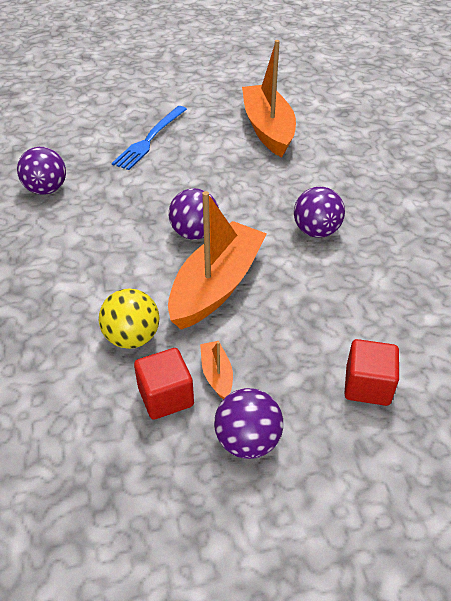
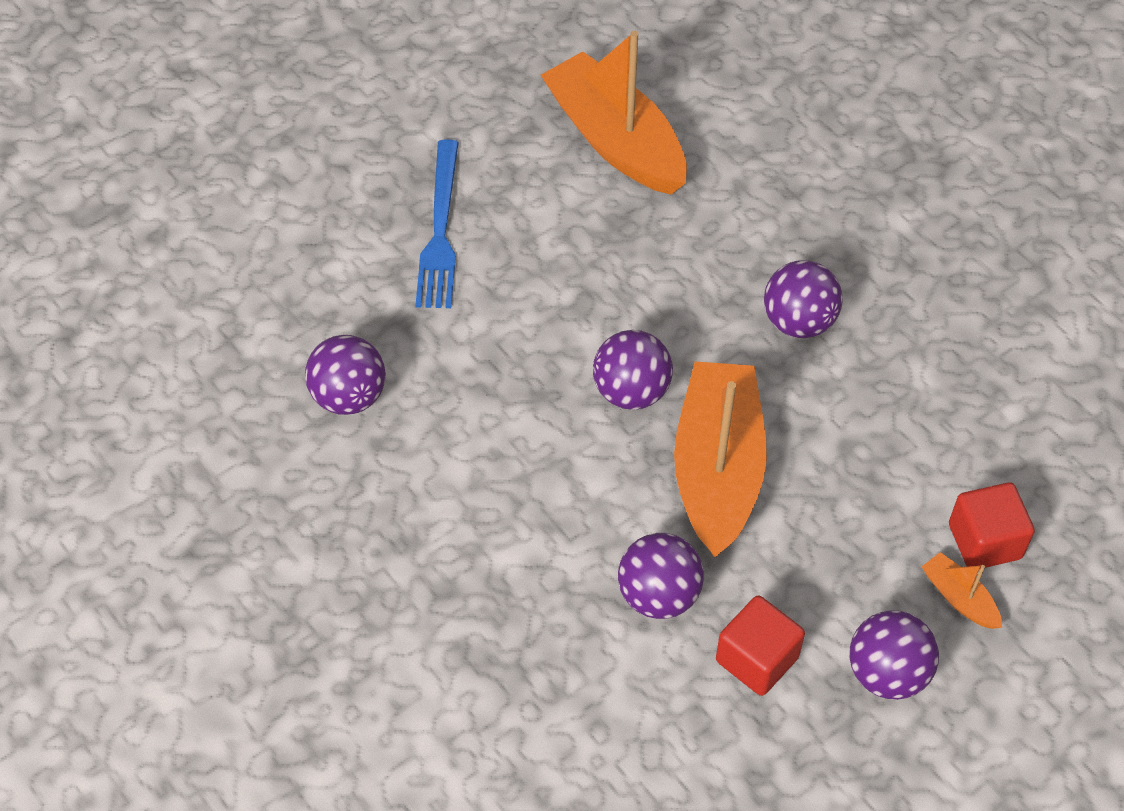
camera: 25 degrees left, 10 degrees up
(132, 337) = (658, 595): yellow ball -> purple ball
(216, 374) = (799, 602): orange boat -> orange boat (959, 598)

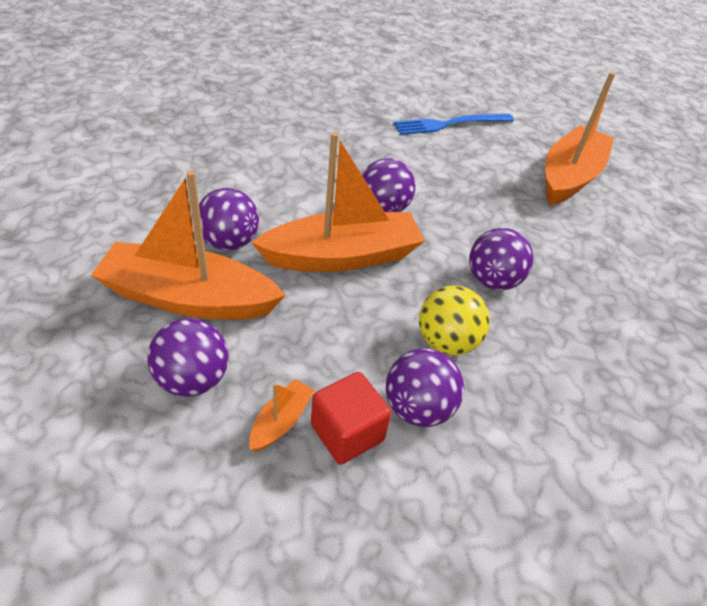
camera: 65 degrees right, 10 degrees down
(349, 396) = (322, 111): purple ball -> purple ball (418, 408)
(756, 659) = (189, 298): red cube -> orange boat
(884, 407) = (446, 342): none -> yellow ball

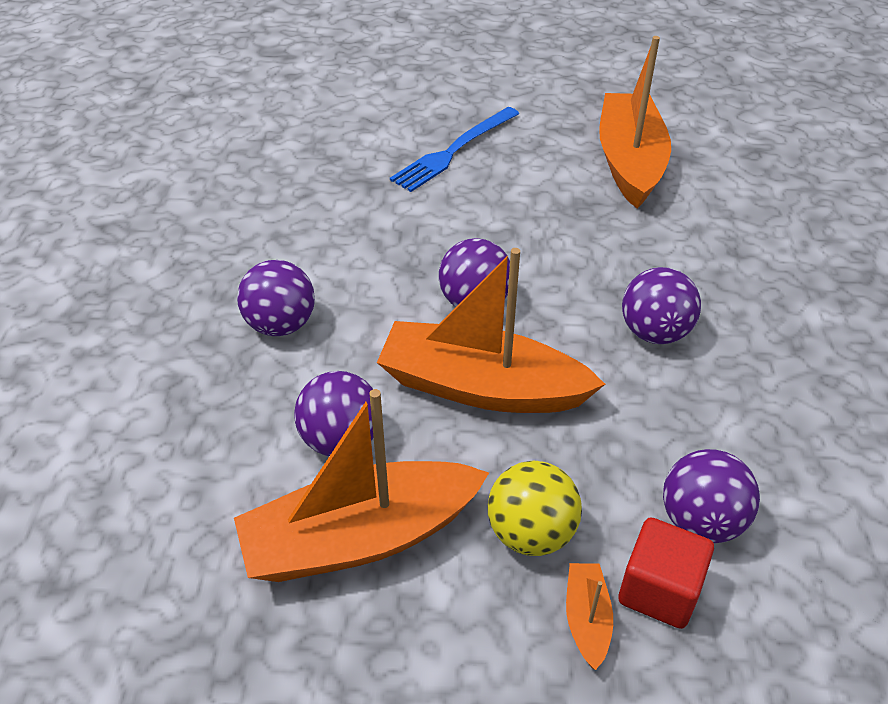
camera: 25 degrees left, 0 degrees up
(192, 379) = (455, 631): purple ball -> purple ball (281, 325)
(342, 256) = (481, 387): orange boat -> orange boat turned 120 degrees counterclockwise
(446, 342) = (668, 430): yellow ball -> yellow ball (531, 533)

